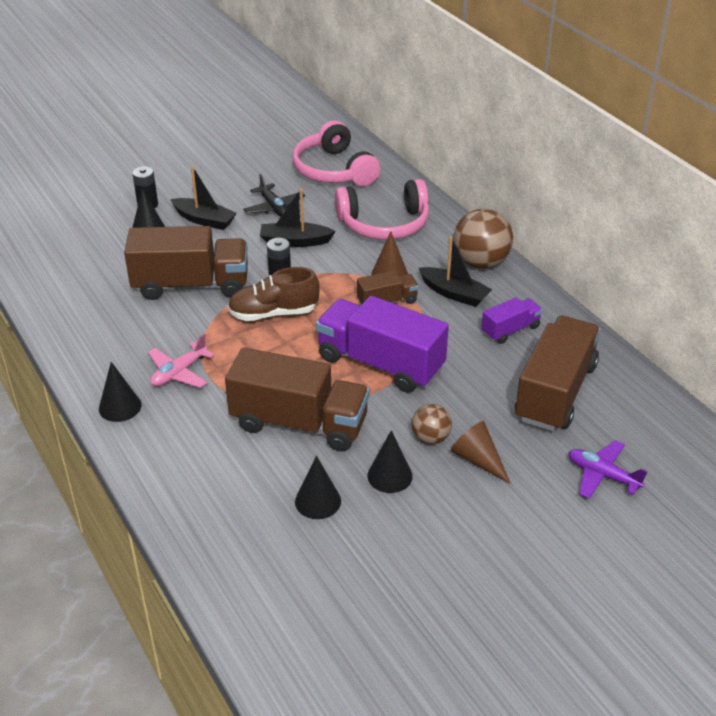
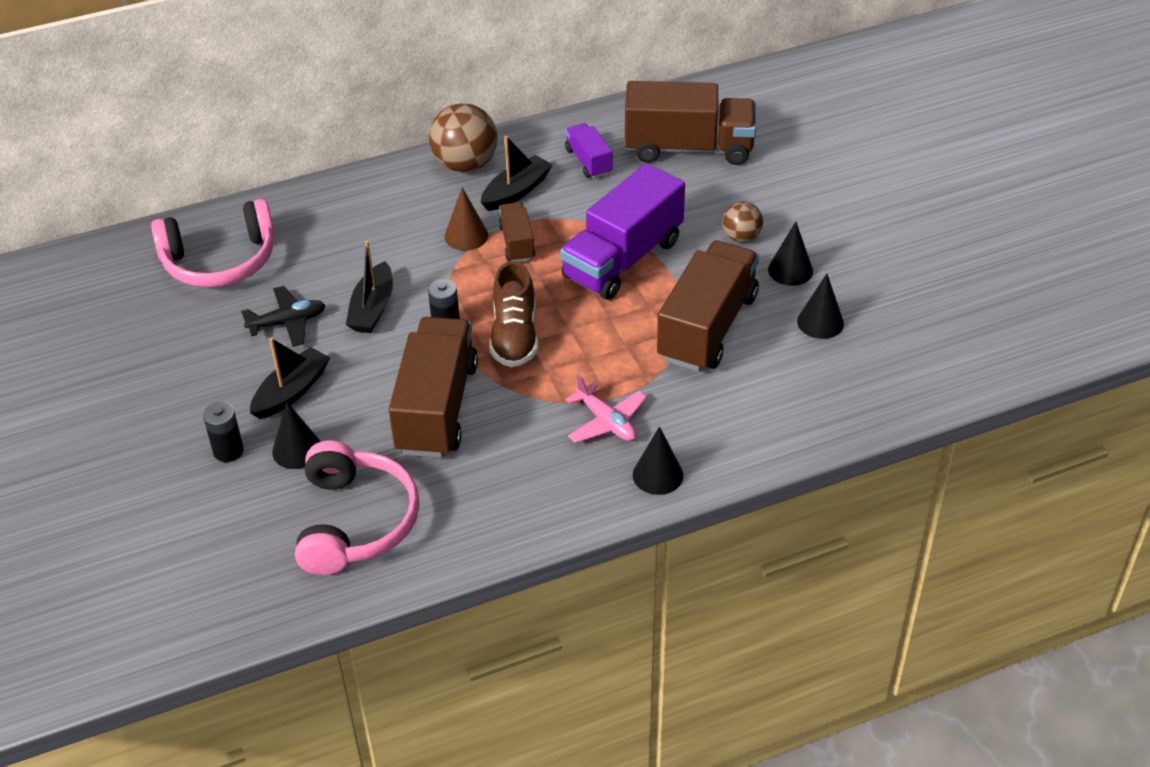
camera: 80 degrees left, 5 degrees up
(384, 224) = (362, 229): pink headphones -> pink headphones (355, 522)
(478, 459) = (774, 210): brown cone -> none
(555, 392) = (689, 148): brown truck -> brown truck turned 150 degrees clockwise
(602, 475) = (802, 140): purple plane -> none

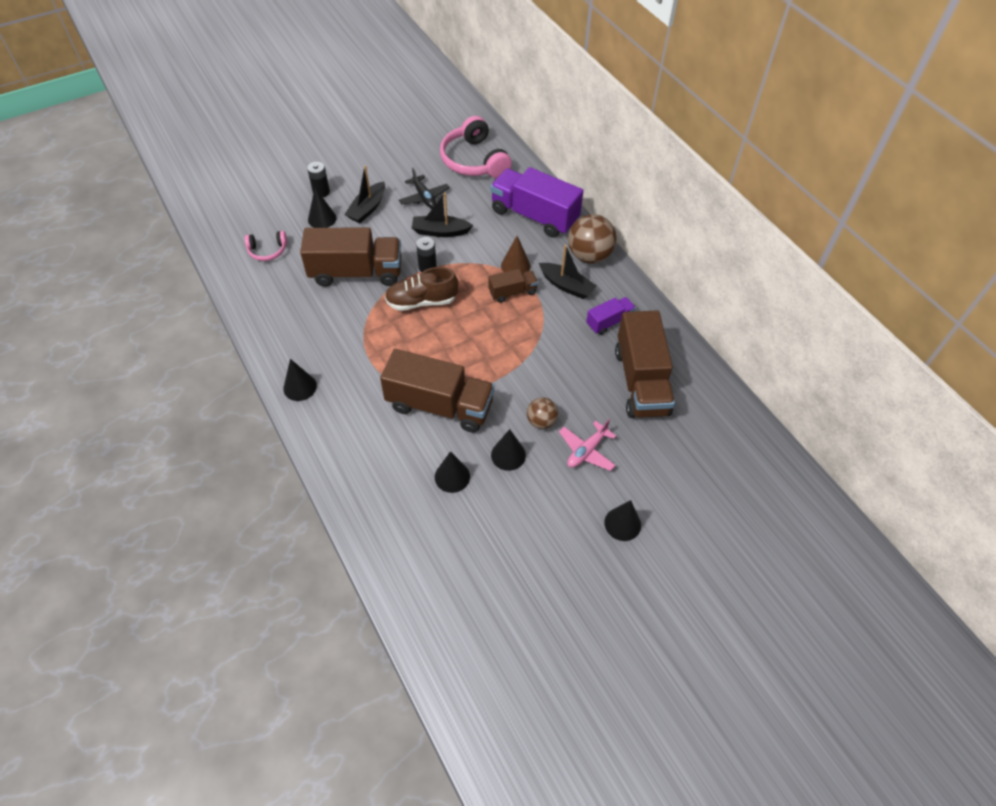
camera: 80 degrees right, 10 degrees up
(291, 391) = (367, 208): black boat -> black boat turned 90 degrees clockwise
(355, 522) = (267, 251): pink headphones -> pink headphones, size x0.51
(606, 422) = (346, 356): pink plane -> pink plane (586, 451)
(622, 259) = (505, 351): purple truck -> purple truck (534, 216)
(887, 188) = (622, 524): none -> black cone

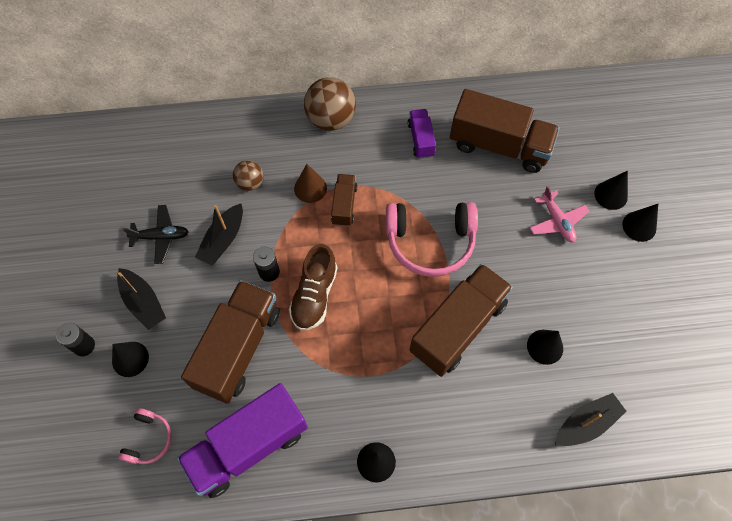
camera: 65 degrees left, 10 degrees up
(474, 160) = (133, 165): pink headphones -> pink headphones (430, 242)
(508, 455) = (538, 288): black cone -> black cone (611, 195)
(534, 216) = (250, 143): purple truck -> purple truck (248, 446)
(541, 421) = (511, 244): brown ball -> brown ball (250, 183)
(566, 286) = (359, 155): black boat -> black boat (586, 423)

